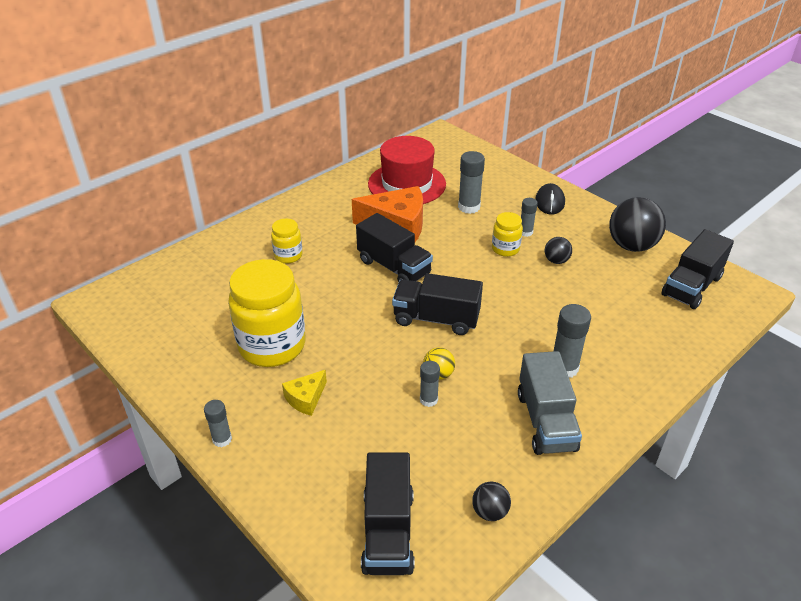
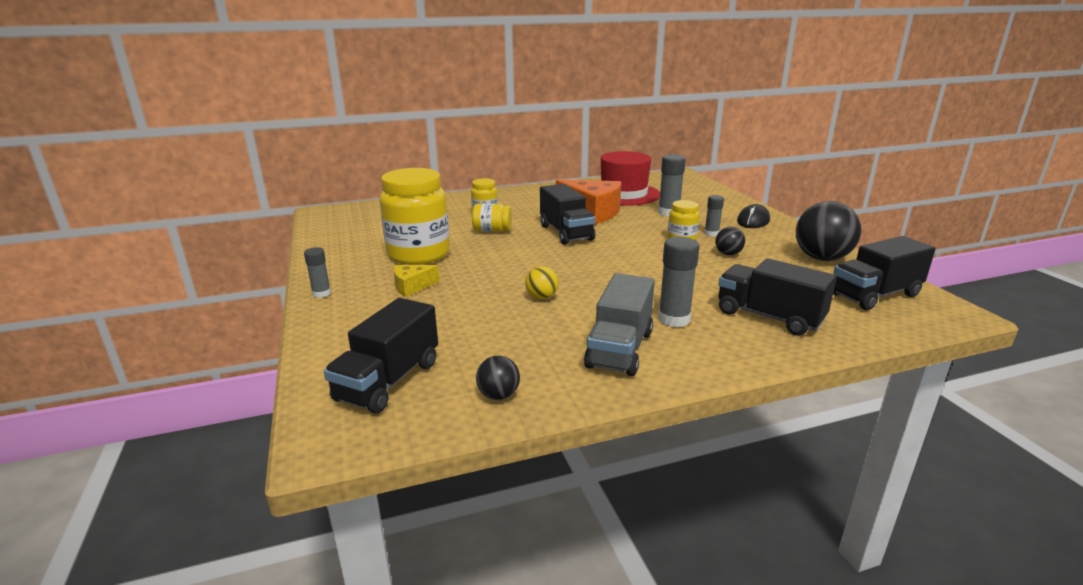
camera: 25 degrees right, 15 degrees down
(318, 284) = (492, 230): none -> yellow jar
(428, 400) = (516, 310): grey glue stick -> none
(436, 319) = (574, 266): black truck -> black truck (769, 317)

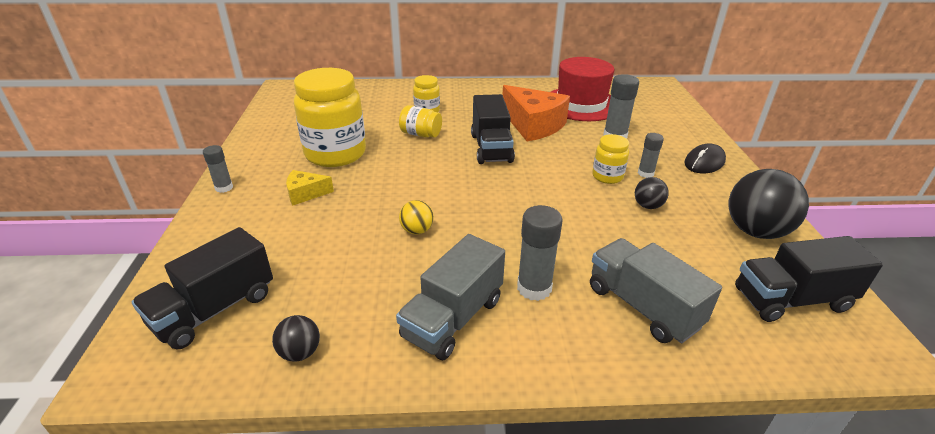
camera: 15 degrees right, 10 degrees up
(769, 317) = (642, 307): black truck -> grey truck

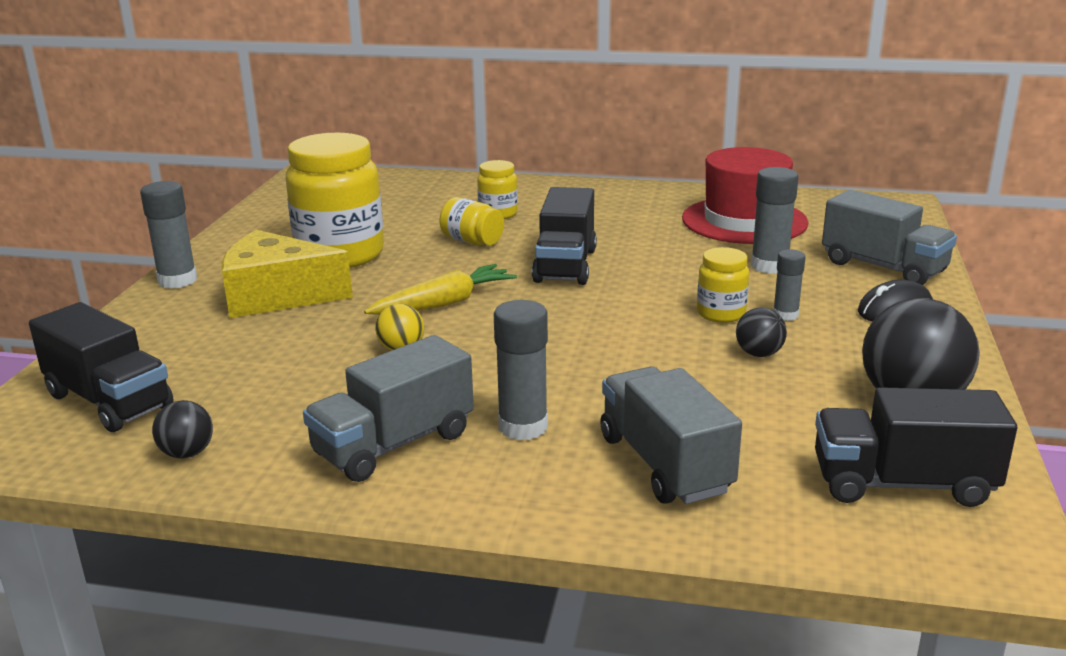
camera: 15 degrees right, 10 degrees down
(214, 309) = (109, 401): black truck -> black truck turned 105 degrees counterclockwise
(224, 188) = (177, 280): grey glue stick -> grey glue stick, size x1.62
(305, 194) = (277, 296): yellow cheese -> yellow cheese, size x1.99
(427, 187) = (444, 303): none -> yellow carrot
(533, 125) = (648, 242): orange cheese -> none
(679, 131) = (883, 267): none -> grey truck

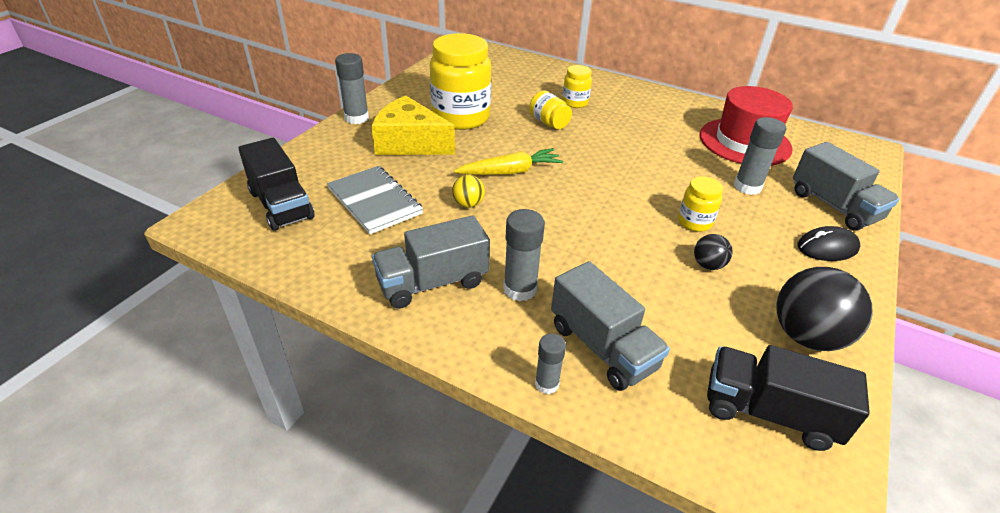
camera: 15 degrees right, 15 degrees up
(187, 453) = (308, 257): black ball -> none
(257, 371) = (374, 201): none -> grey notebook
(565, 265) = (602, 156): black truck -> none
(664, 464) = (602, 347): grey truck -> grey truck turned 150 degrees clockwise
(785, 315) = (741, 234): grey glue stick -> grey glue stick (546, 384)

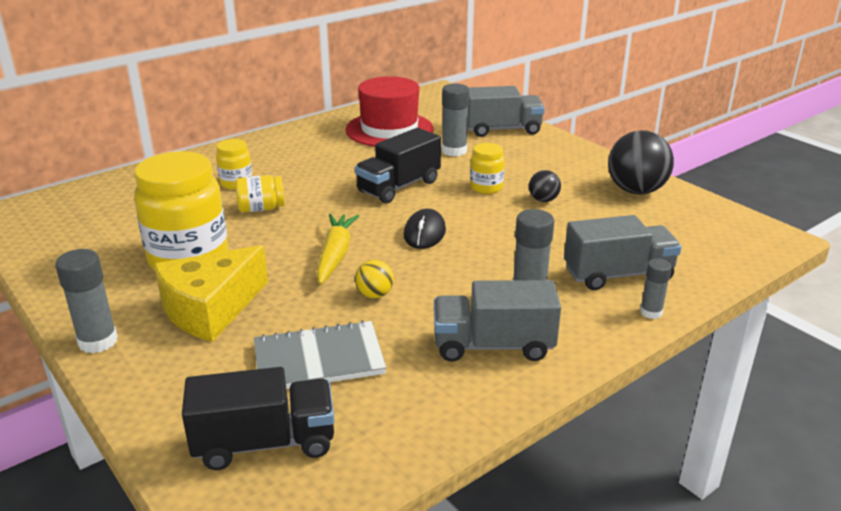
camera: 65 degrees left, 10 degrees down
(432, 282) = (493, 345): grey truck -> grey truck turned 90 degrees clockwise
(768, 412) = (701, 229): black truck -> black truck (399, 186)
(827, 247) = (548, 150): black mouse -> black mouse (424, 233)

